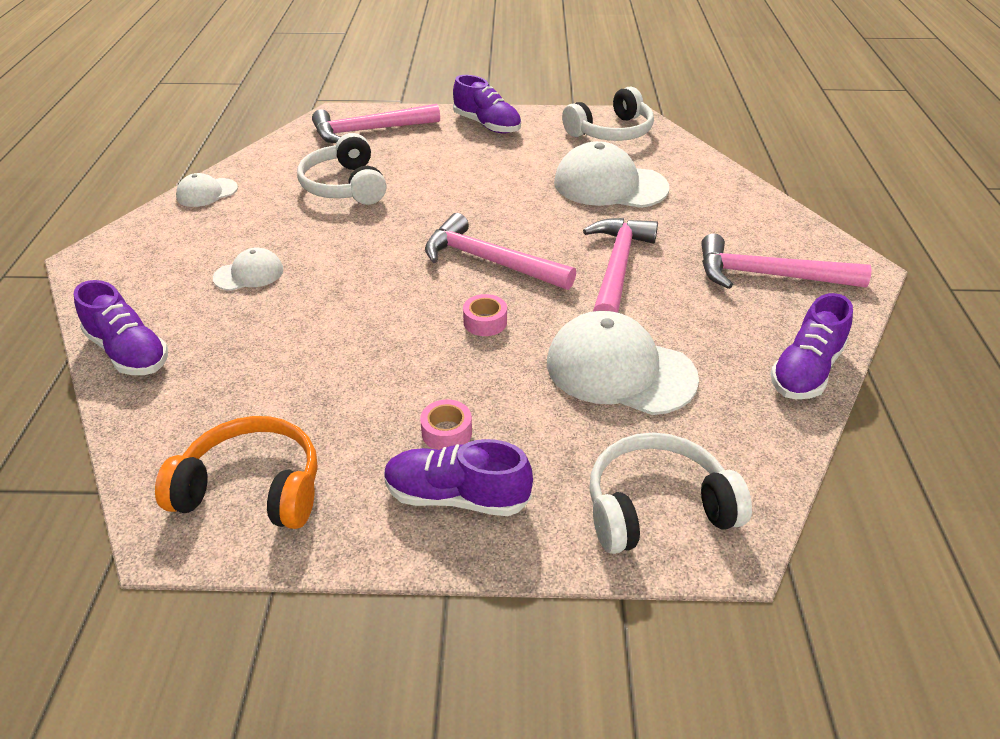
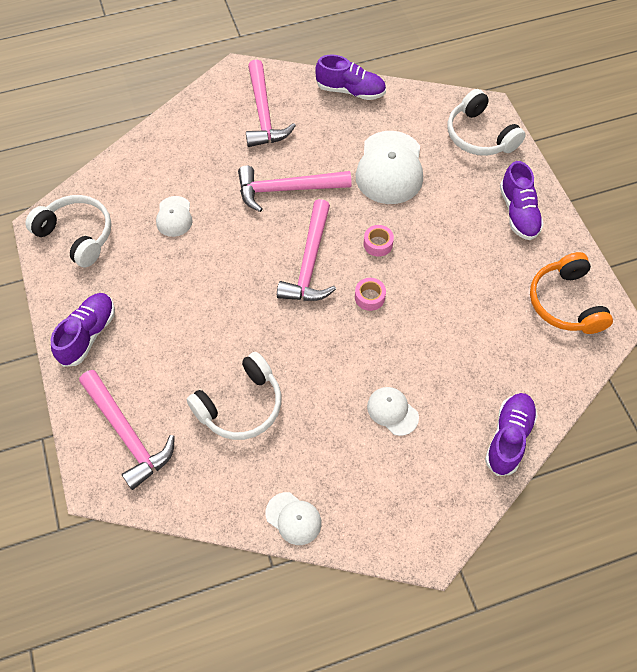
camera: 110 degrees left, 20 degrees up
(446, 432) = (479, 231): pink tape -> pink tape (369, 297)
(610, 185) = (174, 216): white cap -> white cap, size x0.52

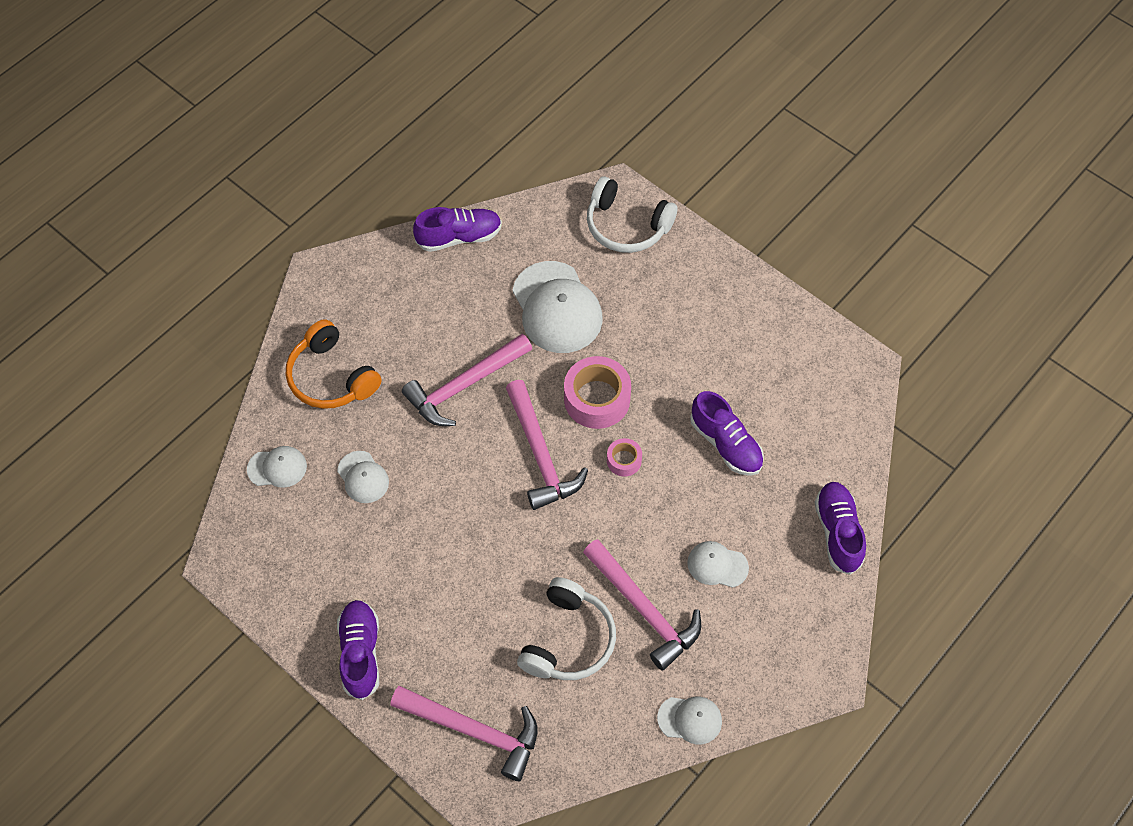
camera: 30 degrees left, 0 degrees up
(77, 235) = (269, 553): white headphones -> none
(122, 182) = (277, 468): none -> white cap
(263, 114) = (381, 310): pink hammer -> pink hammer (644, 610)
(378, 244) = (597, 399): pink tape -> pink tape, size x1.94
(518, 213) = (715, 294): purple shoe -> purple shoe (726, 444)
(565, 303) = (813, 368): orange headphones -> orange headphones (331, 377)

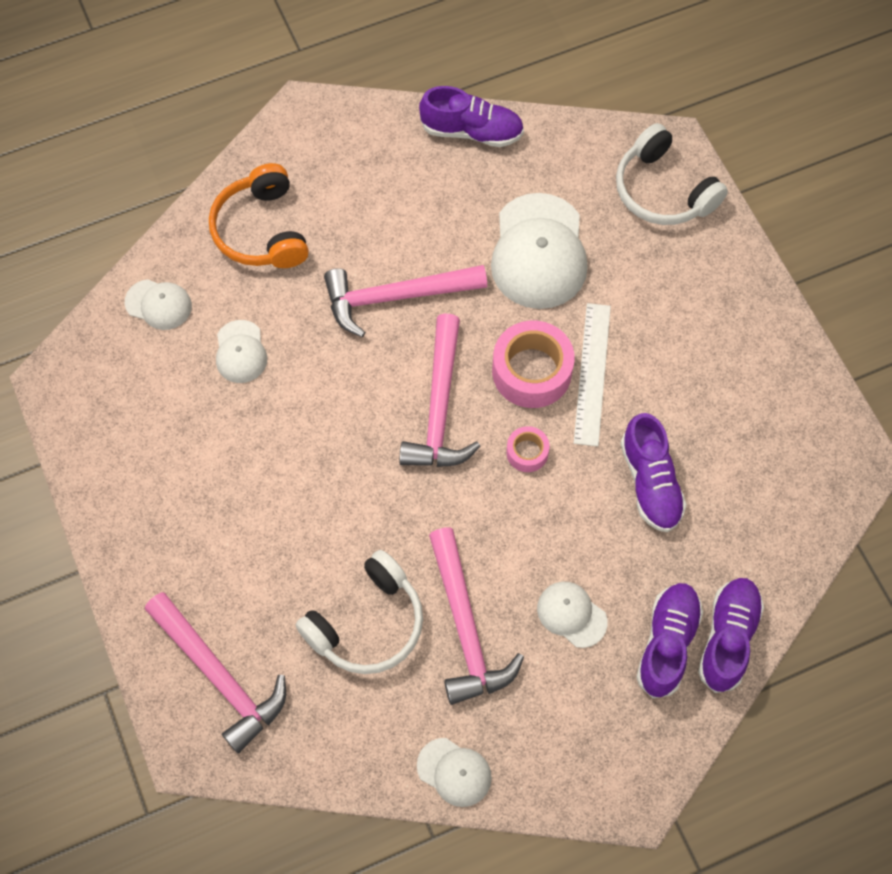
camera: 25 degrees right, 5 degrees up
(360, 653) = (145, 539): purple shoe -> purple shoe (667, 643)
(642, 382) = (592, 373): none -> white ruler

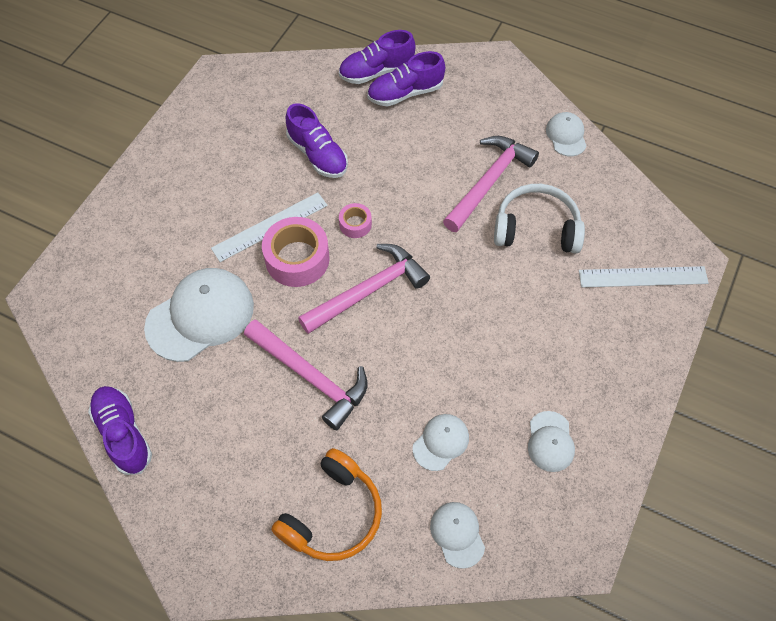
camera: 130 degrees left, 5 degrees down
(219, 676) = (643, 277): pink hammer -> white ruler
(571, 614) = (432, 141): white cap -> white cap (550, 441)
(650, 482) = (317, 154): purple shoe -> purple shoe turned 105 degrees clockwise
(663, 190) = (89, 277): white headphones -> none

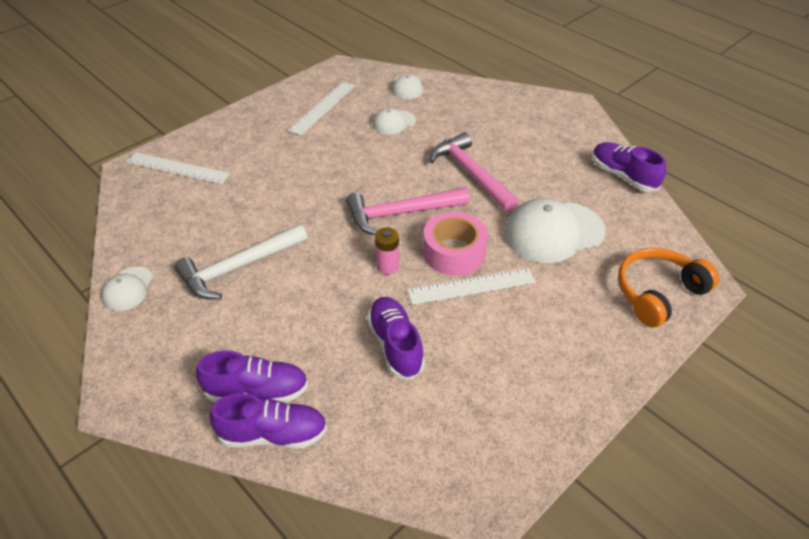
camera: 160 degrees left, 15 degrees down
(123, 434) = (623, 176): purple shoe -> purple shoe turned 150 degrees clockwise
(333, 514) = (480, 109): orange headphones -> orange headphones (658, 293)
(355, 224) = (387, 266): pink tape -> pink battery
(489, 182) = (238, 267): pink hammer -> white hammer
(536, 228) = (229, 220): white headphones -> none
(550, 441) = (322, 107): white cap -> white ruler

